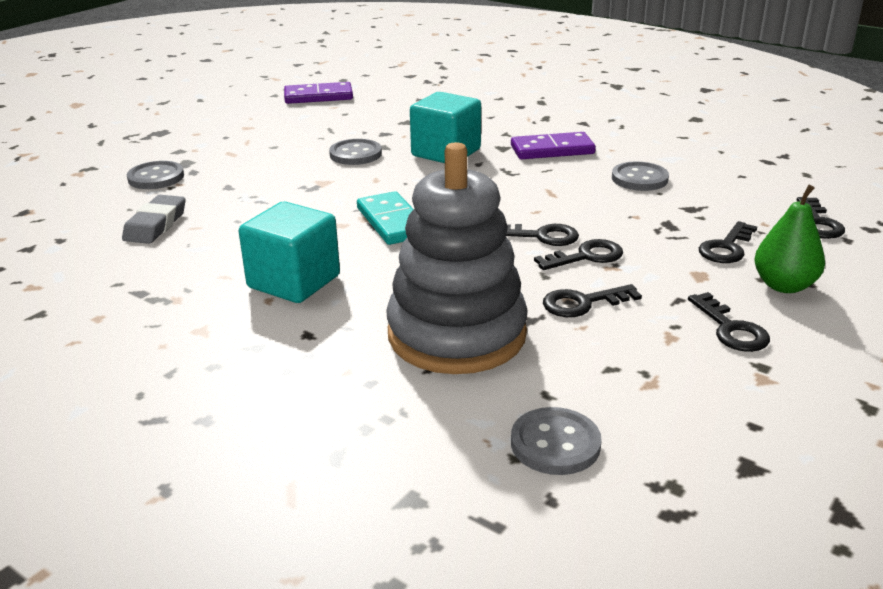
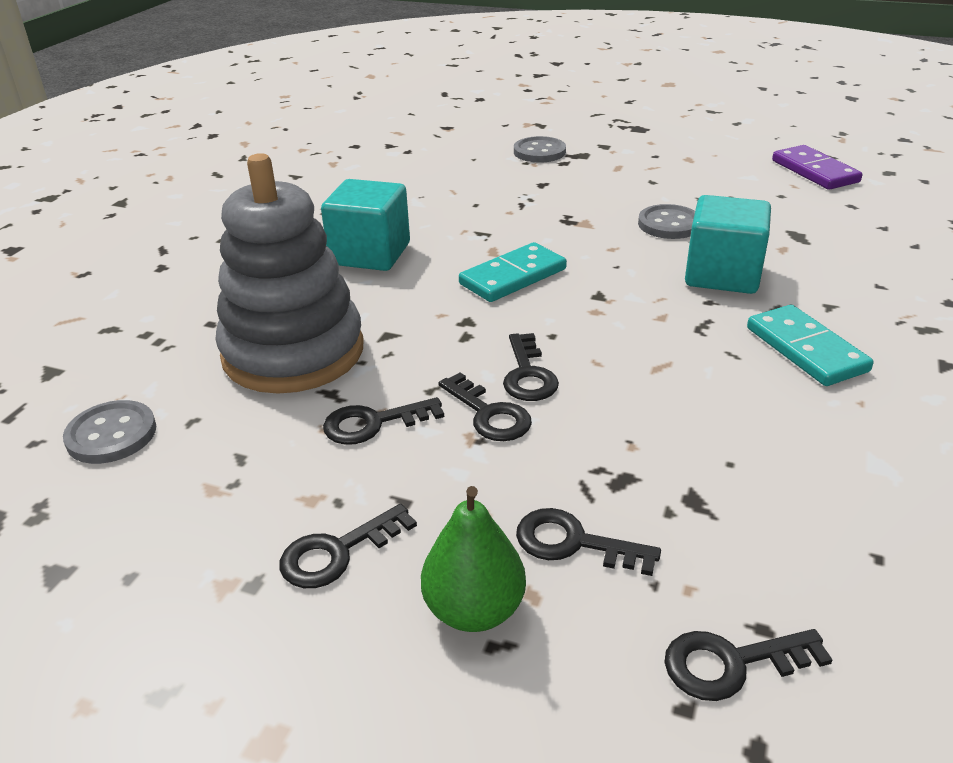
camera: 75 degrees right, 5 degrees up
(156, 225) = (449, 175): grey eraser -> none
(552, 150) = (806, 349): purple domino -> turquoise domino
(582, 303) = (373, 423): black key -> black key turned 75 degrees counterclockwise
(639, 179) = (766, 439): grey button -> none

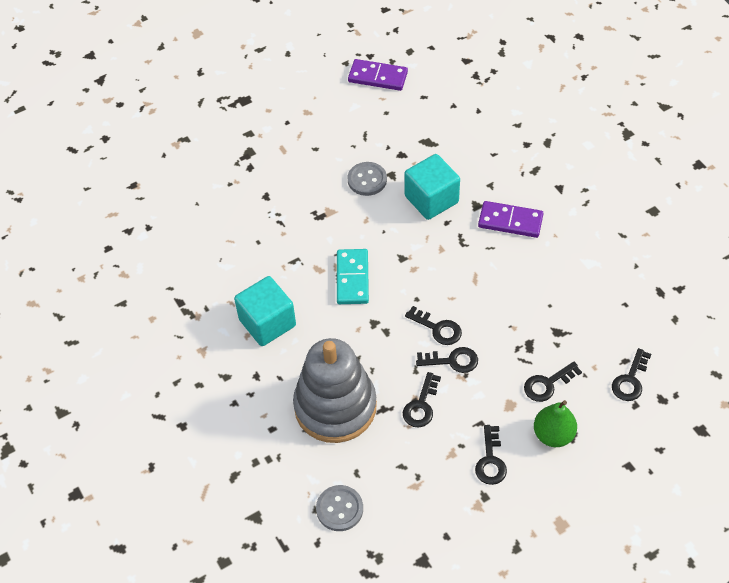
camera: 50 degrees left, 20 degrees up
(539, 152) = (223, 168): grey button -> none
(806, 349) = (510, 221): turquoise domino -> purple domino

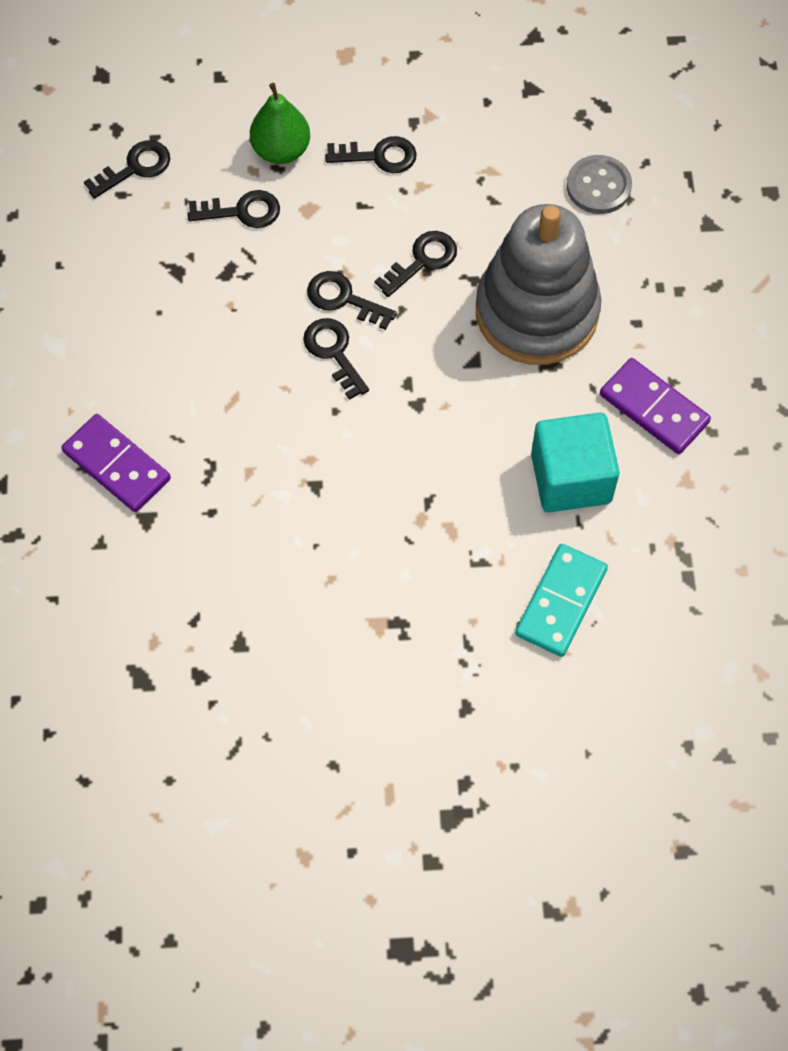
camera: 155 degrees left, 10 degrees up
(352, 278) = (408, 488): turquoise domino -> turquoise domino (560, 602)
(367, 180) = (284, 654): grey button -> none
(378, 77) = (133, 871): purple domino -> purple domino (653, 409)
(431, 199) = (207, 564): turquoise cube -> none
(490, 461) = (379, 156): black key -> black key turned 60 degrees clockwise

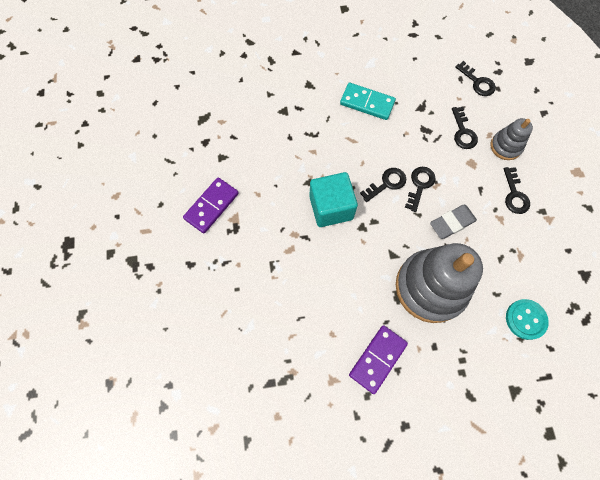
camera: 85 degrees right, 5 degrees up
(116, 465) = (310, 95): purple domino -> purple domino (211, 206)
(281, 150) = (505, 146): green pear -> grey stacking toy
(422, 260) = (452, 223): black key -> grey eraser
(560, 602) = (251, 310): turquoise domino -> turquoise domino (367, 103)
(571, 478) = (327, 312): turquoise cube -> turquoise cube (331, 207)
(598, 186) = (525, 319): grey button -> turquoise button

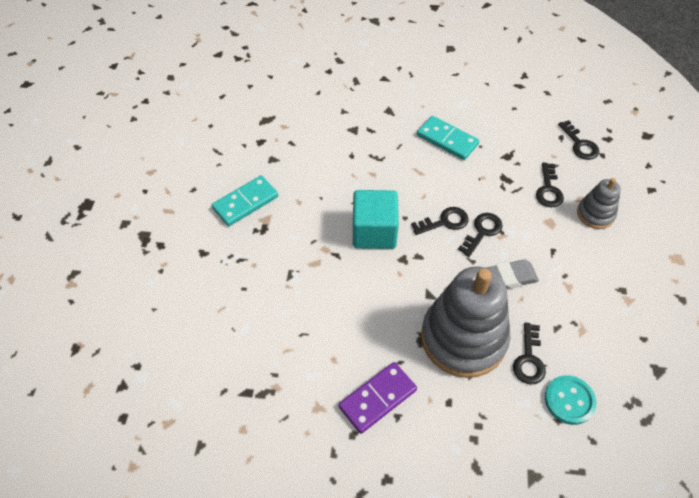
camera: 15 degrees right, 15 degrees down
(211, 206) = (245, 202): purple domino -> turquoise domino
(514, 195) = (592, 265): black key -> black key (529, 359)

